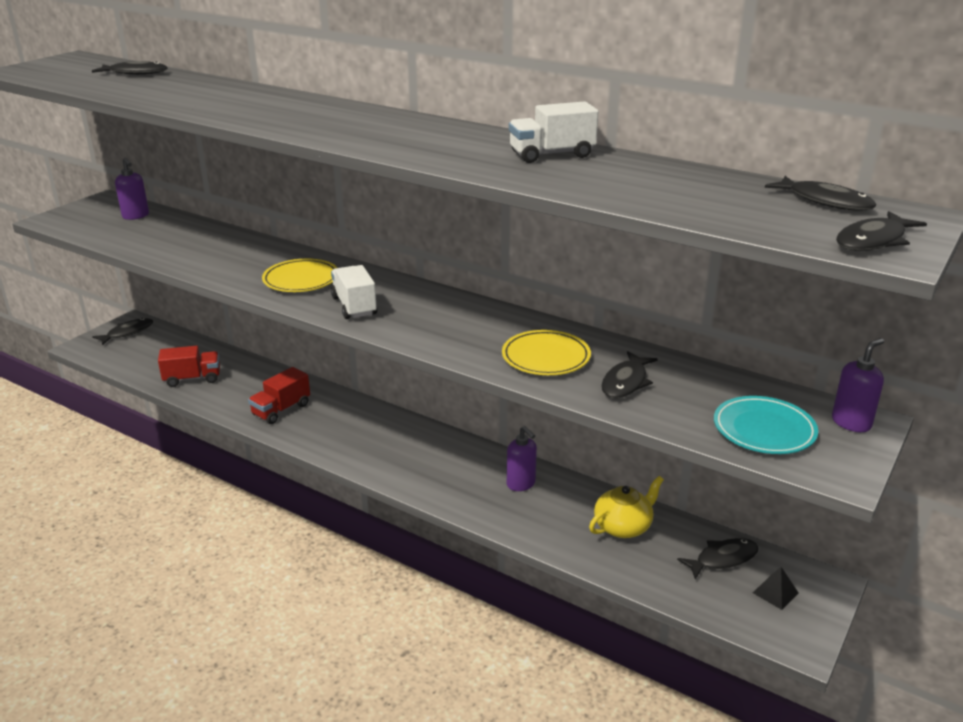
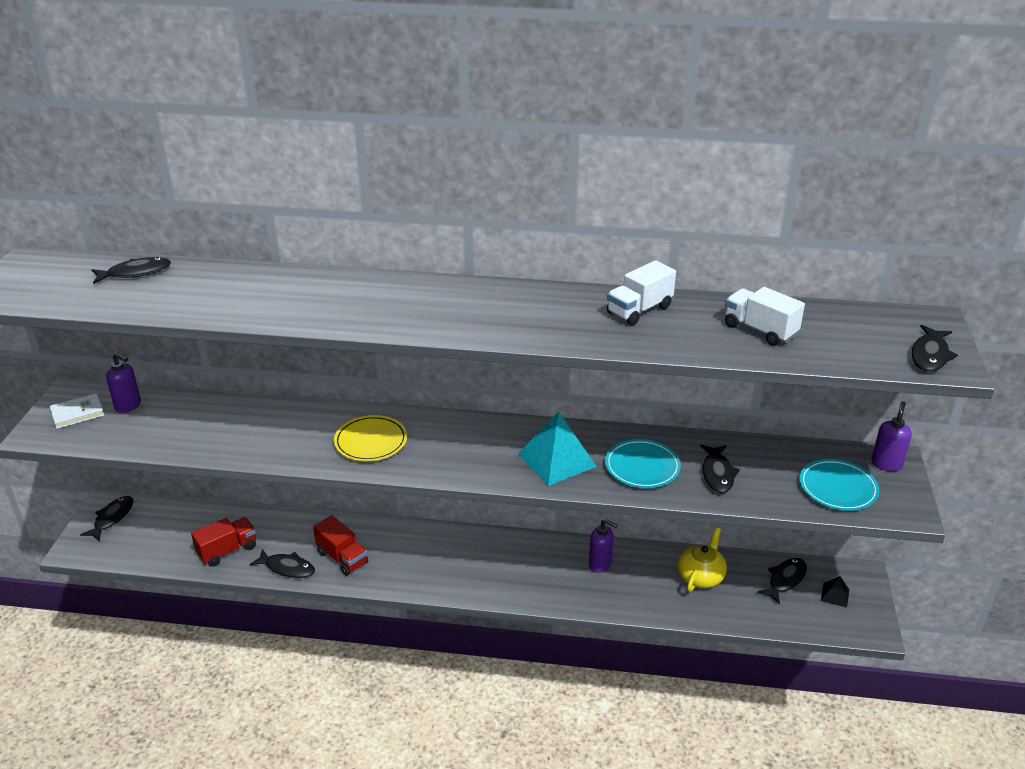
camera: 25 degrees left, 5 degrees up
(94, 213) = (77, 413): none -> white book
(281, 410) = (342, 557): red truck -> red truck turned 60 degrees counterclockwise
(354, 306) = (445, 458): white truck -> white truck (760, 330)
(461, 331) = (557, 460): none -> turquoise pyramid
(546, 357) = (642, 467): yellow plate -> turquoise plate
(825, 201) = (868, 319): black fish -> black fish (287, 568)

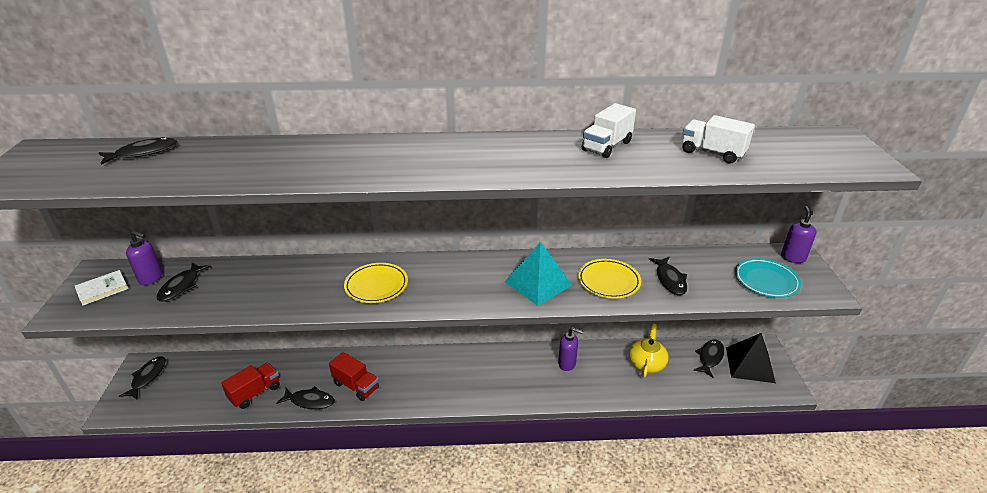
camera: 10 degrees left, 0 degrees up
(642, 467) = (608, 281): turquoise plate -> yellow plate
(835, 595) = (750, 364): black pyramid -> black pyramid, size x2.10
(930, 355) = (856, 160): black fish -> black fish (181, 286)

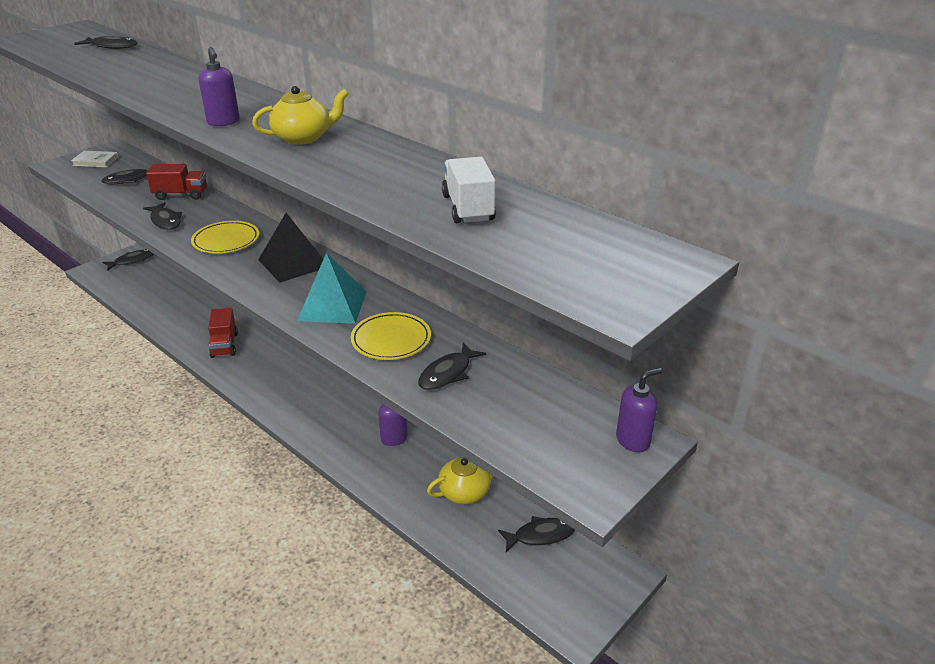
camera: 45 degrees right, 0 degrees up
(151, 278) = (127, 166): purple soap dispenser -> purple soap dispenser (223, 122)
(255, 393) = (166, 308): red truck -> red truck (181, 195)
(310, 401) = (184, 335): black fish -> black fish (165, 221)
(520, 156) = (303, 138): none -> yellow teapot
(606, 146) = (390, 161): white truck -> none
(750, 364) = (574, 575): black pyramid -> black pyramid (293, 263)
(766, 280) = (546, 438): turquoise plate -> none

